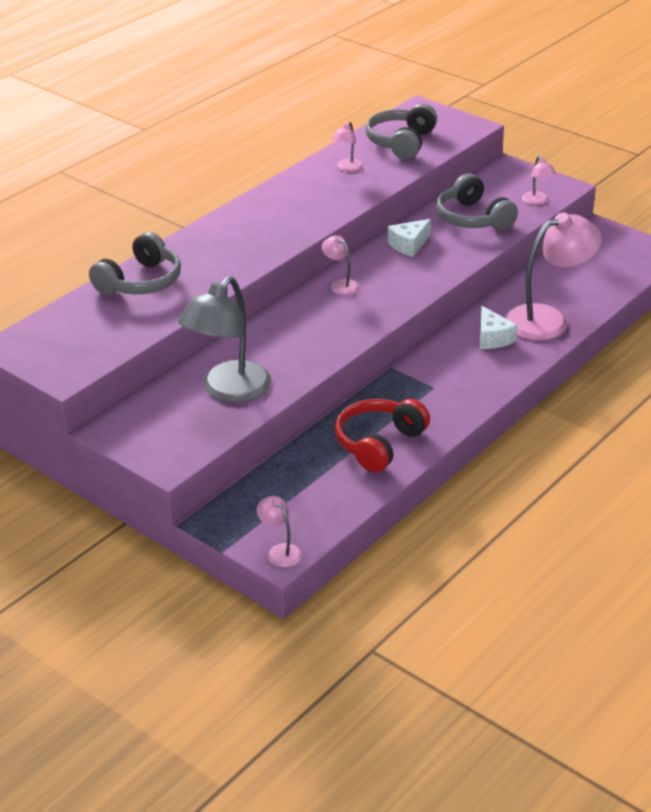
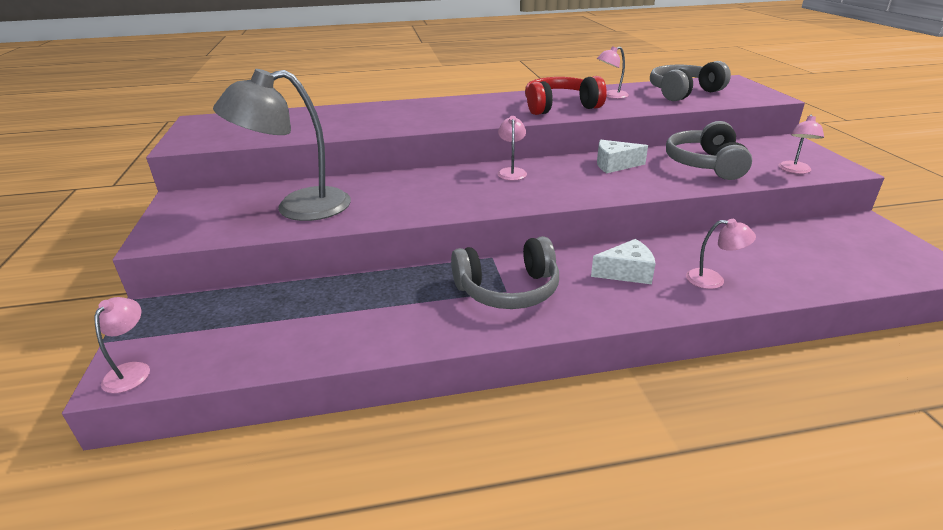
camera: 40 degrees right, 5 degrees down
(140, 282) = (342, 113): grey headphones -> grey headphones (508, 290)
(379, 444) = (378, 317): red headphones -> red headphones (560, 107)
(492, 338) = (626, 272): white cheese -> white cheese turned 120 degrees counterclockwise
(548, 319) = (713, 280): pink lamp -> pink lamp, size x0.46

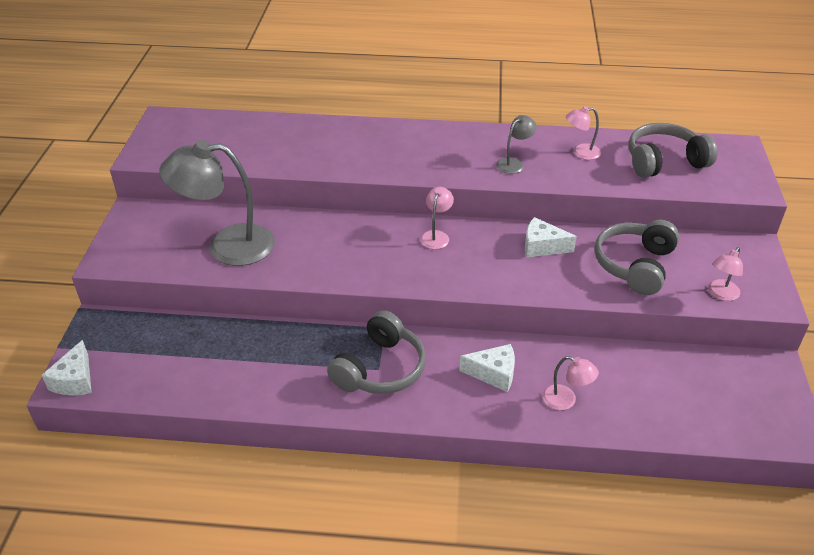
camera: 15 degrees right, 10 degrees up
(132, 370) = (75, 380): pink lamp -> white cheese
(508, 290) = (380, 369): grey headphones -> grey headphones turned 60 degrees counterclockwise
(560, 107) = (514, 163): red headphones -> grey lamp

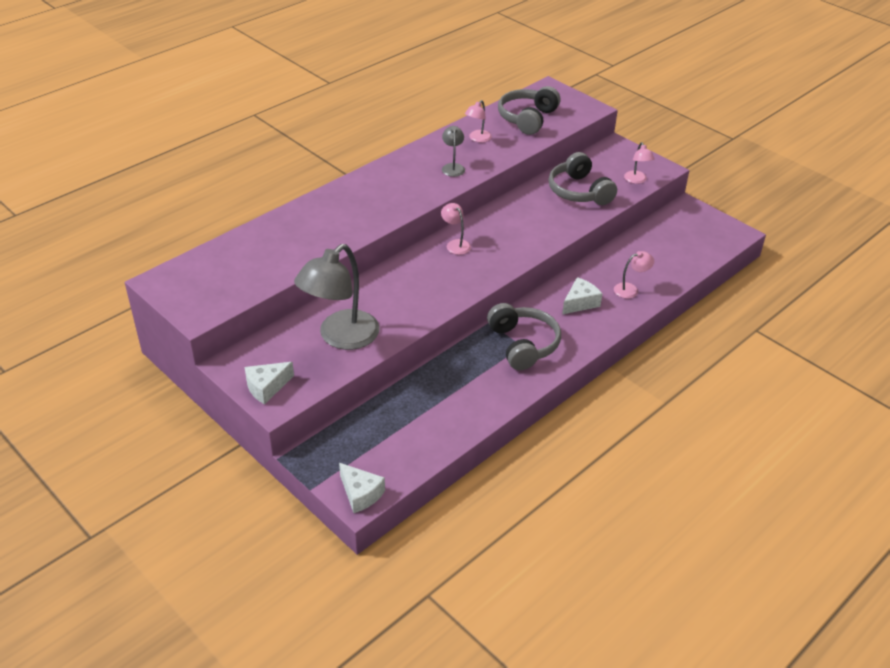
camera: 50 degrees left, 0 degrees up
(542, 246) = (520, 212): white cheese -> white cheese (266, 387)

